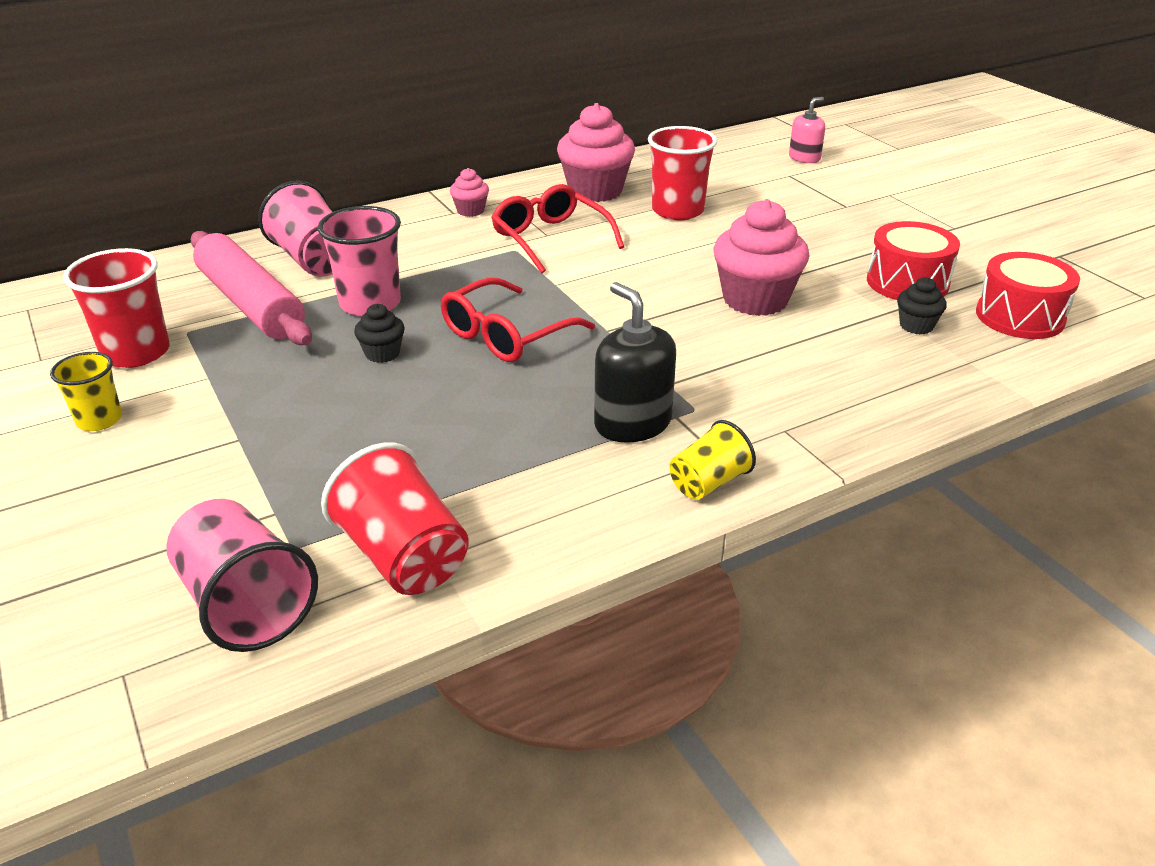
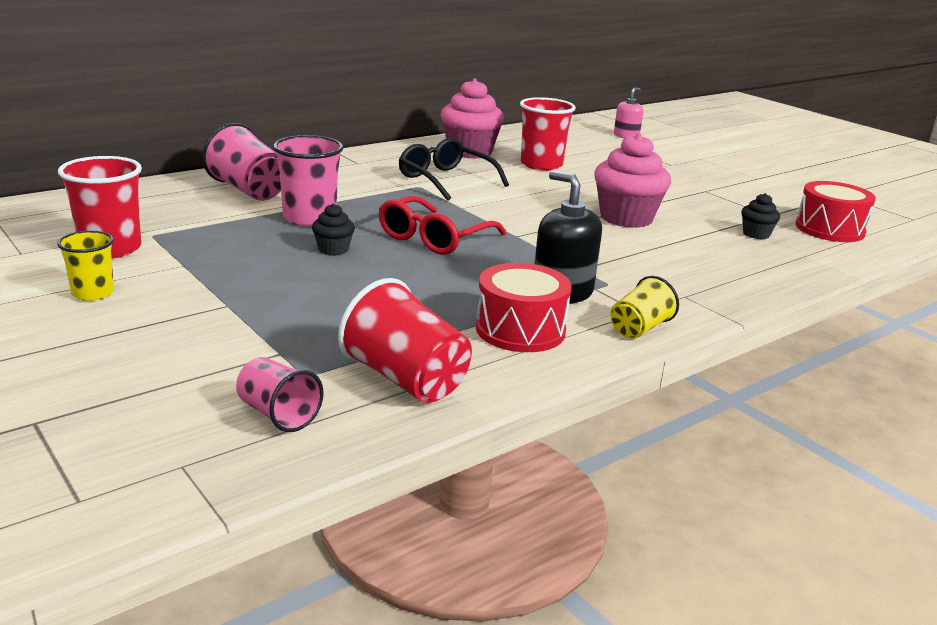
camera: 10 degrees left, 10 degrees down
(246, 605) = (278, 414): pink cup -> pink cup, size x0.61
(251, 304) = (204, 217): pink rolling pin -> none
(470, 211) = (371, 162): pink cupcake -> none
(550, 239) = (445, 180): red glasses -> black glasses
(907, 282) = (737, 209): red drum -> red drum (520, 330)

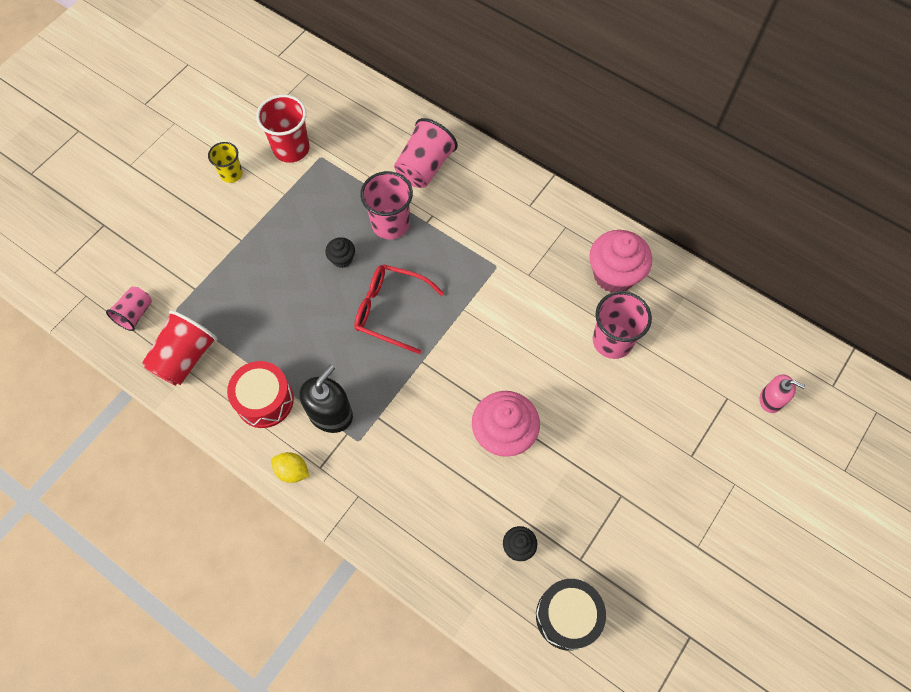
camera: 75 degrees right, 40 degrees up
(445, 180) = (523, 279): black glasses -> none
(541, 165) = (612, 341): red cup -> pink cup
(639, 328) = (292, 471): yellow cup -> yellow lemon
(829, 229) = (567, 616): red drum -> black drum

